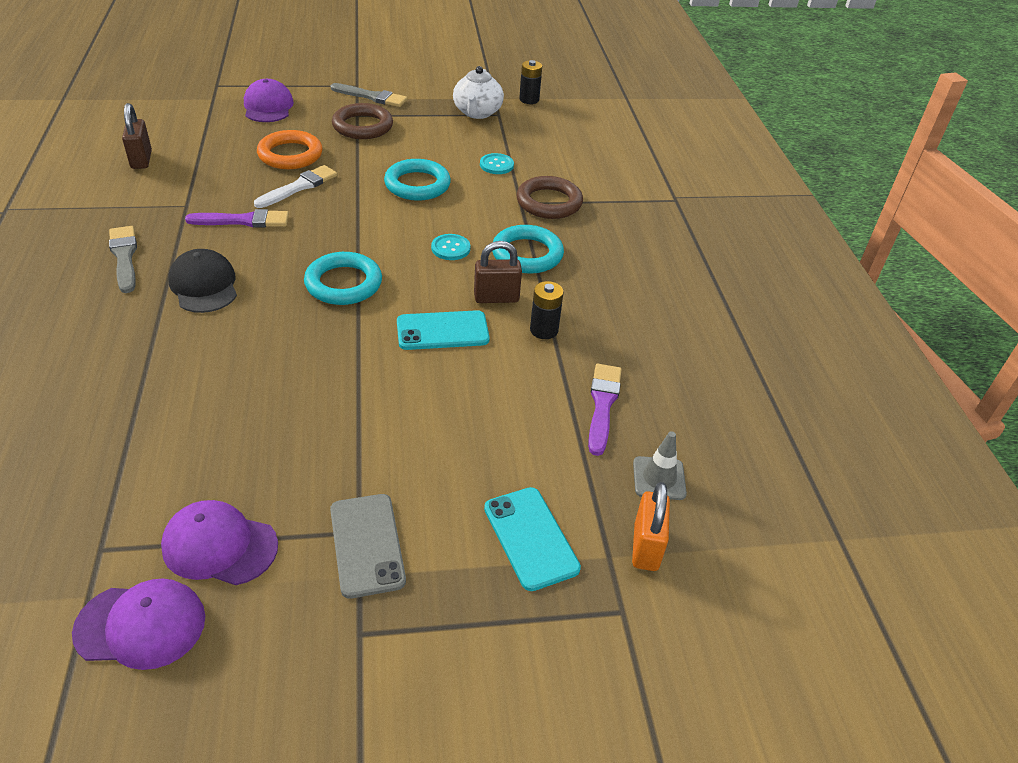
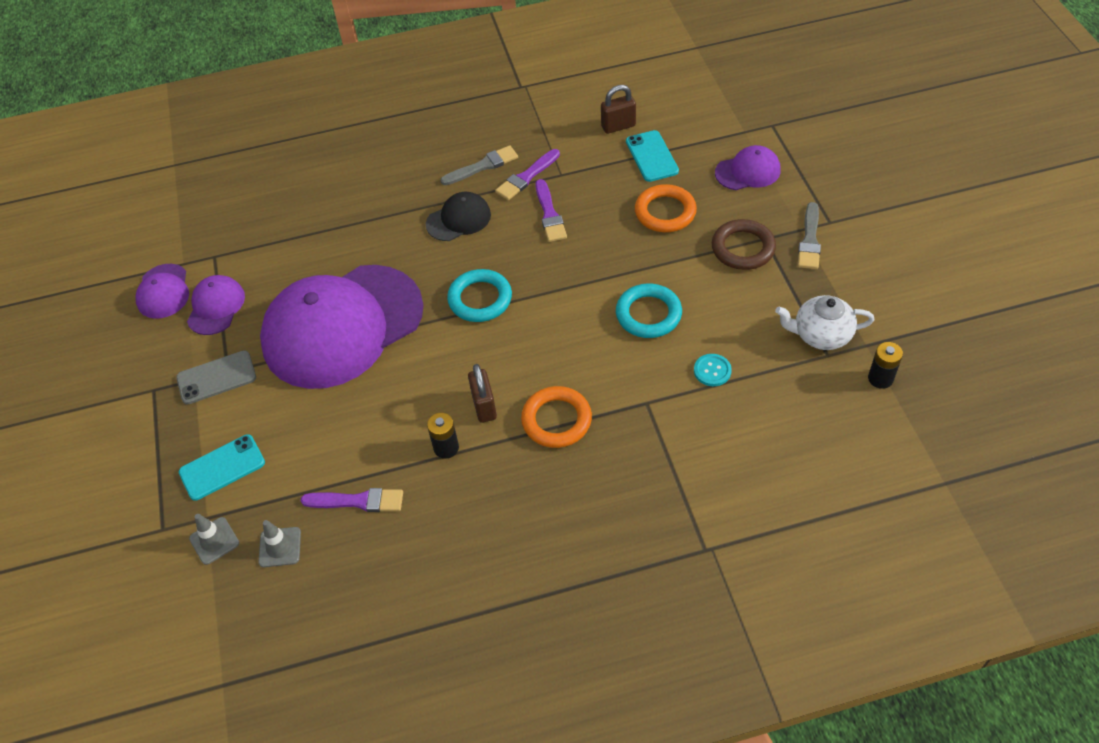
camera: 90 degrees right, 10 degrees up
(171, 228) = (526, 177): none -> purple brush
(299, 187) = (613, 233): white brush -> none
(330, 402) = (342, 326): none -> purple cap
(442, 331) = (432, 376): turquoise phone -> turquoise phone (651, 156)
(450, 248) = (549, 360): turquoise button -> none
(527, 254) = (556, 420): turquoise ring -> orange ring
(549, 202) = (655, 427): brown ring -> none
(646, 547) = (214, 541): orange padlock -> grey traffic cone

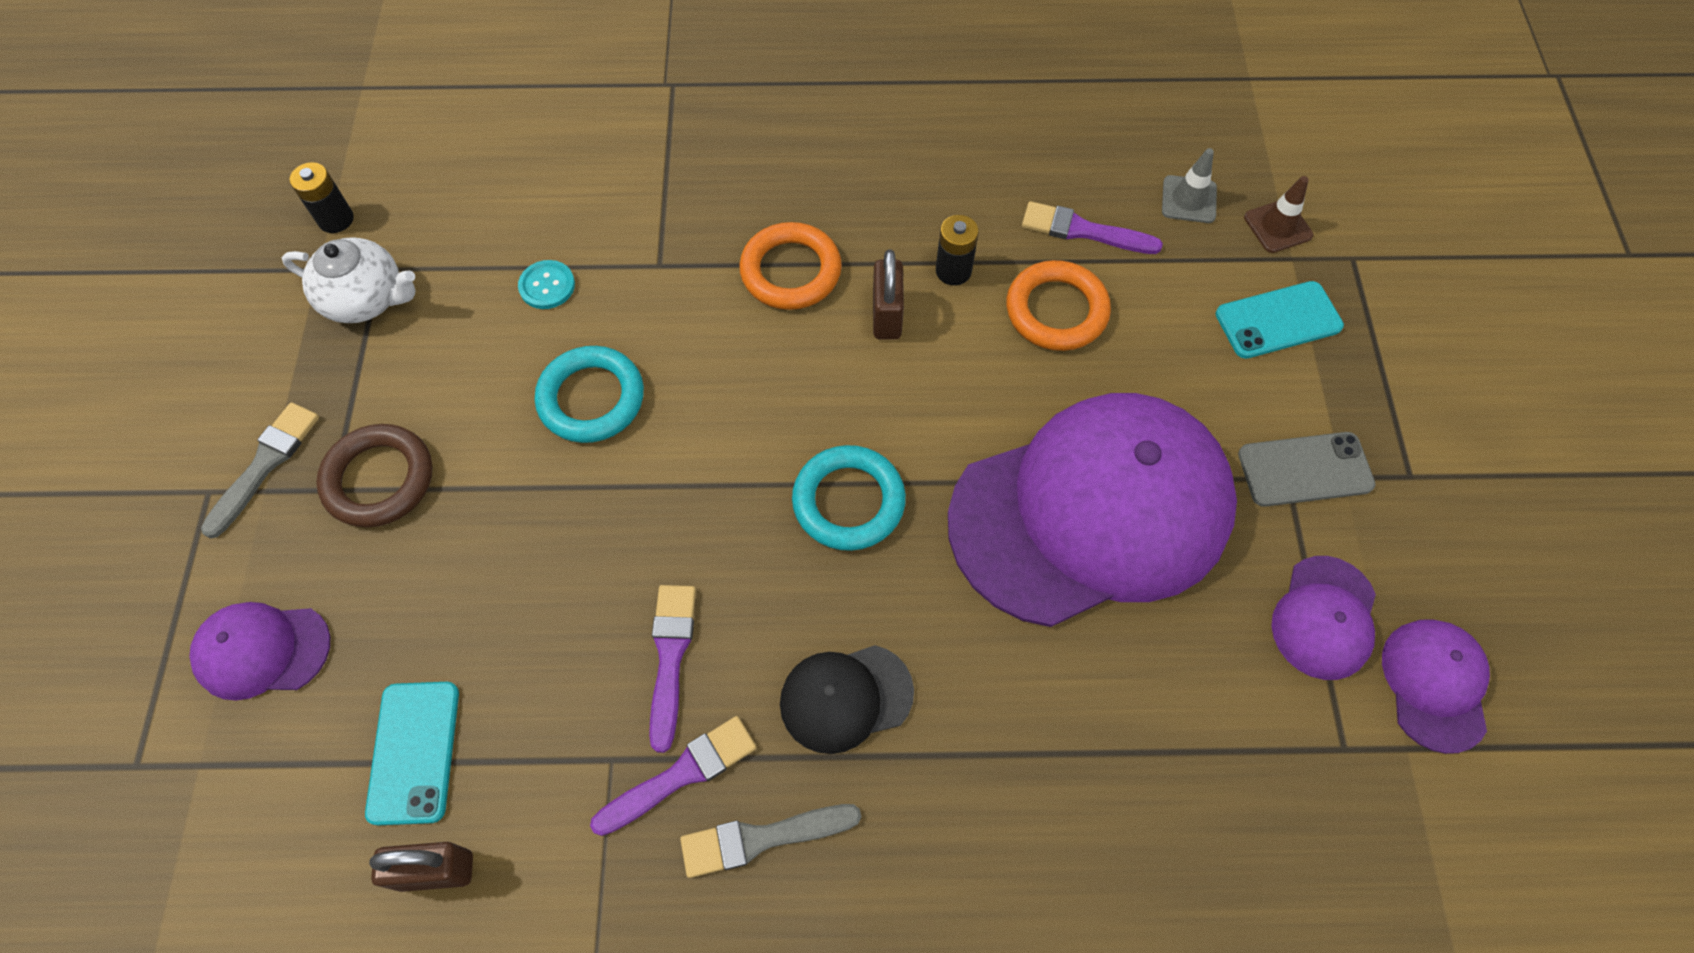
camera: 170 degrees left, 10 degrees up
(214, 541) = (1278, 226): grey traffic cone -> brown traffic cone
(665, 212) = (462, 597): orange ring -> orange ring (1056, 310)

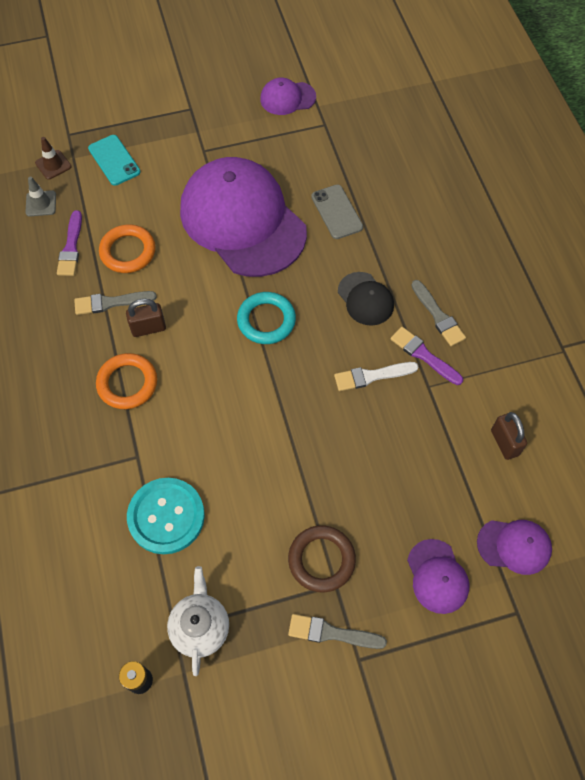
camera: 105 degrees left, 0 degrees up
(414, 752) = (458, 475): turquoise phone -> none
(547, 286) = (166, 516): turquoise button -> turquoise button, size x2.15
(591, 398) = (239, 462): turquoise ring -> none
(670, 657) = (372, 376): purple brush -> white brush
(953, 271) = (111, 303): black battery -> grey brush
(1305, 469) = (197, 145): grey phone -> grey phone (337, 212)
(1324, 618) = (269, 134): purple cap -> purple cap (514, 546)

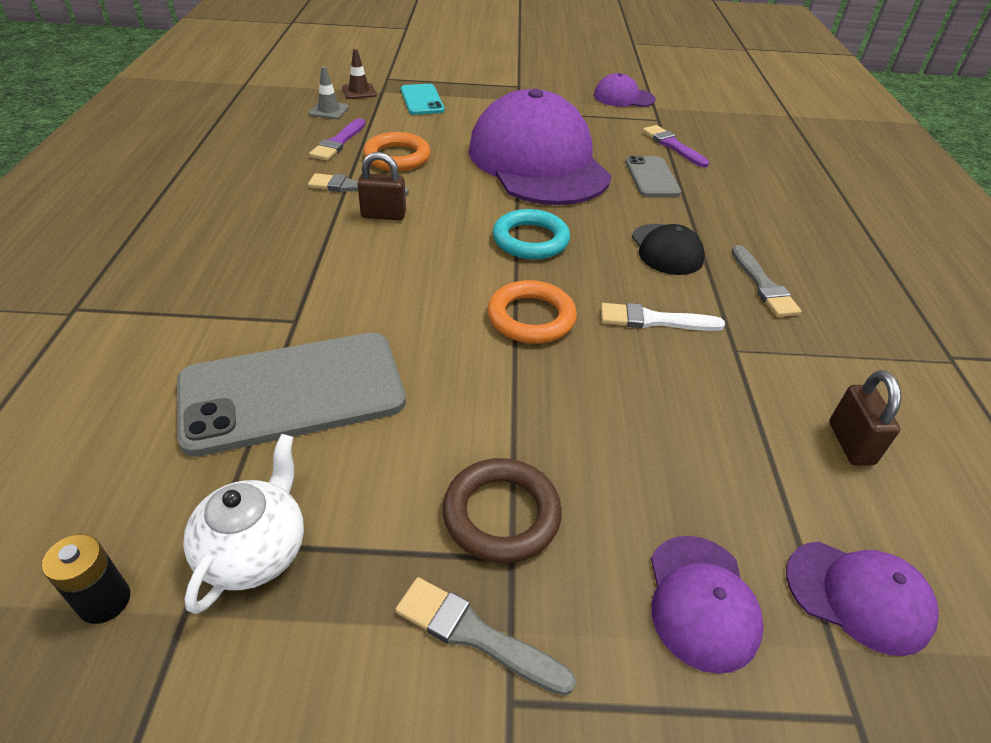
camera: 15 degrees right, 20 degrees down
(127, 383) = (328, 252): orange ring -> orange ring (531, 317)
(166, 516) = (292, 392): turquoise button -> grey phone
(423, 355) = (735, 317): purple brush -> purple brush (672, 146)

